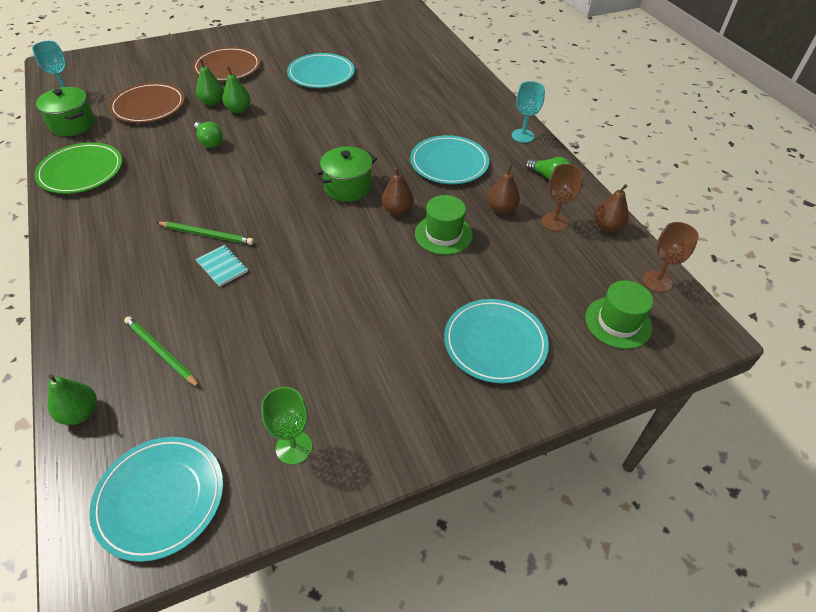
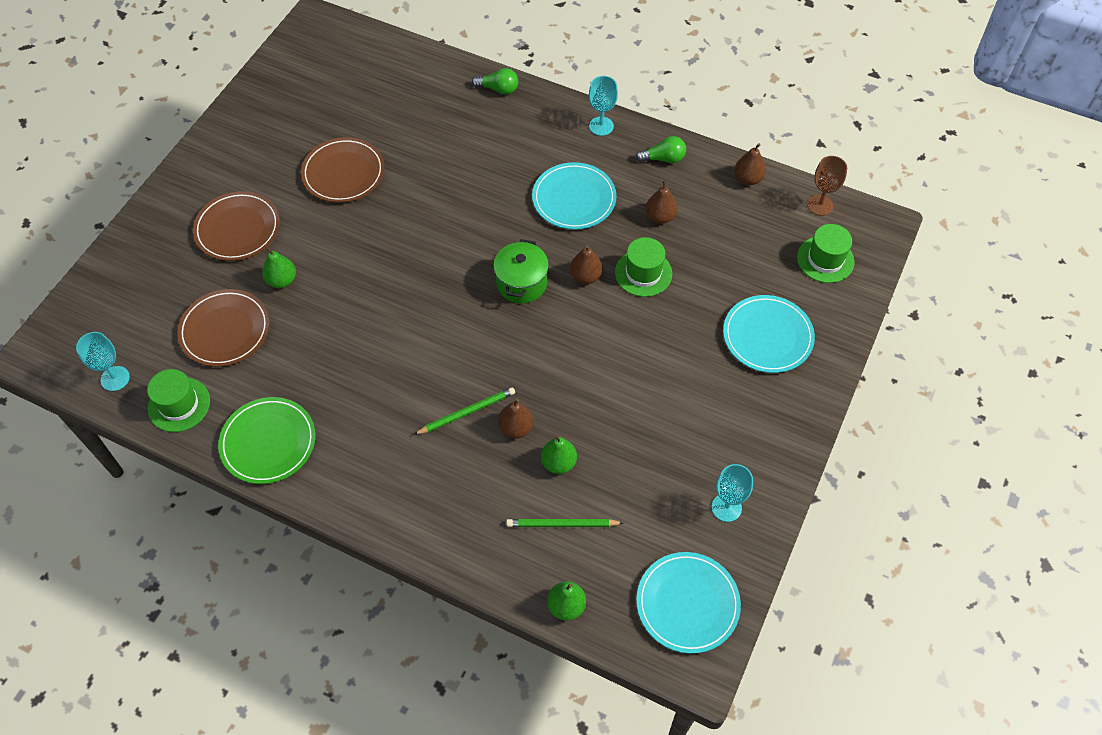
camera: 40 degrees left, 10 degrees up
(73, 124) = (179, 404): green pot -> green hat
(209, 141) = (342, 325): green light bulb -> green light bulb (498, 89)
(222, 266) = (516, 428): turquoise notebook -> brown pear
(238, 110) = (320, 271): green pear -> green pear (558, 463)
(294, 447) = (726, 507): green goblet -> turquoise goblet
(321, 74) = (343, 173): turquoise plate -> brown plate
(554, 222) = (708, 201): brown goblet -> none

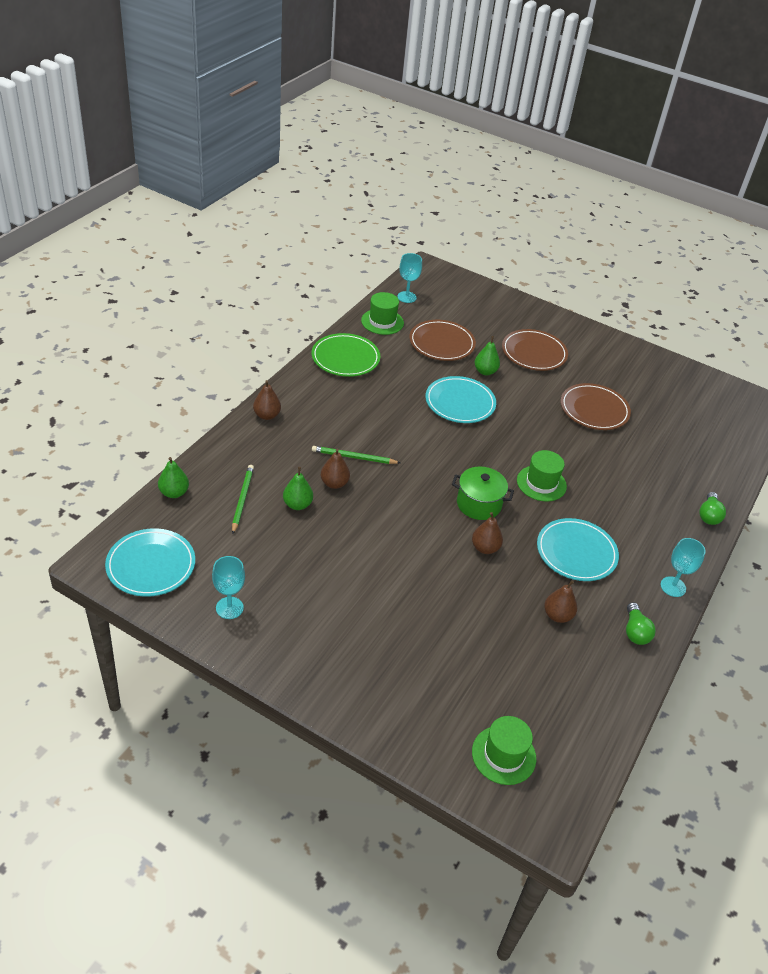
camera: 90 degrees right, 15 degrees down
(467, 412) = (353, 457): green pencil -> green pencil turned 120 degrees clockwise
(643, 273) = (488, 591): green hat -> green hat (541, 483)
(748, 179) = (614, 703): brown pear -> brown pear (267, 415)
(767, 336) = (407, 678): turquoise plate -> turquoise plate (460, 403)
(820, 205) = (581, 768): brown goblet -> none

